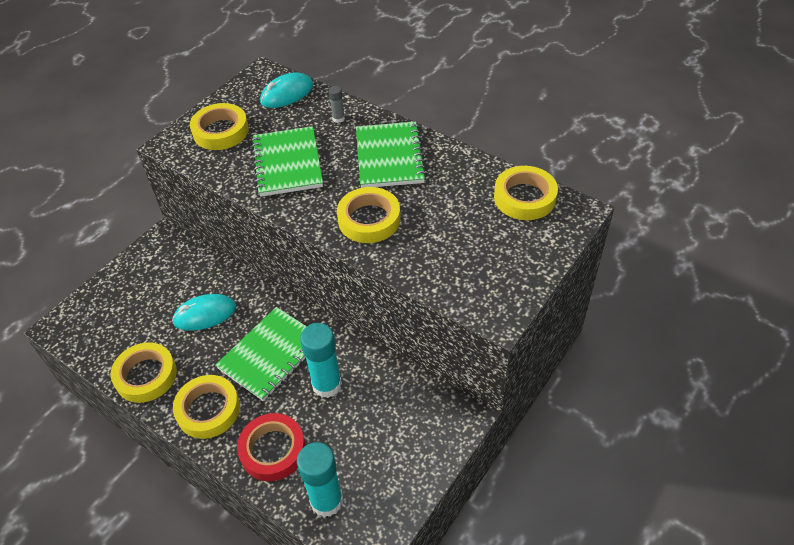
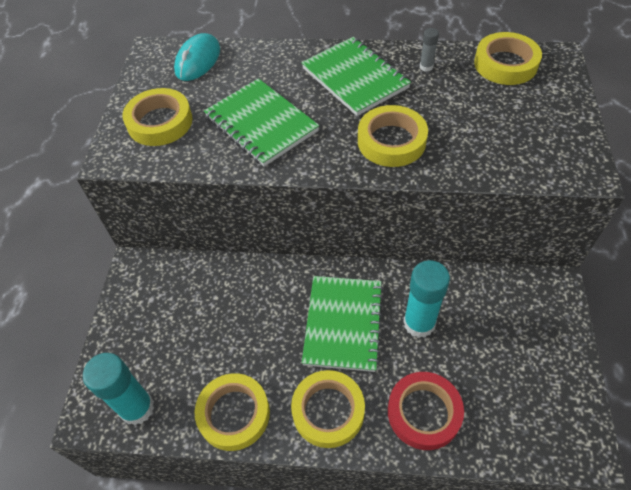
camera: 30 degrees left, 5 degrees up
(205, 314) = (244, 320): turquoise mouse -> none
(326, 501) = (513, 430): turquoise glue stick -> turquoise glue stick (137, 408)
(338, 119) = (272, 63): grey glue stick -> grey glue stick (426, 67)

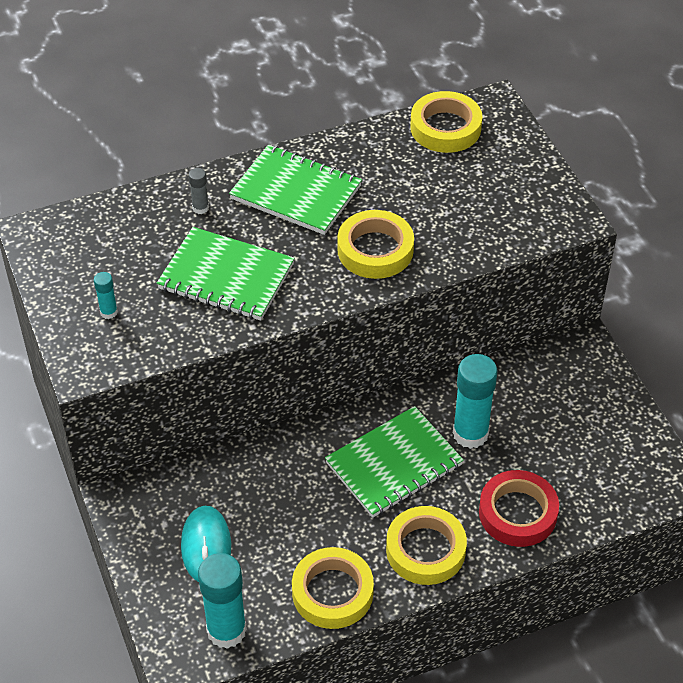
camera: 30 degrees left, 5 degrees down
(160, 122) = (109, 312): yellow tape -> turquoise glue stick
(198, 60) = (99, 227): turquoise mouse -> turquoise mouse (206, 546)
(343, 324) = (394, 464): green notebook -> green notebook turned 75 degrees clockwise
(426, 67) = (365, 156): grey glue stick -> grey glue stick (200, 208)

